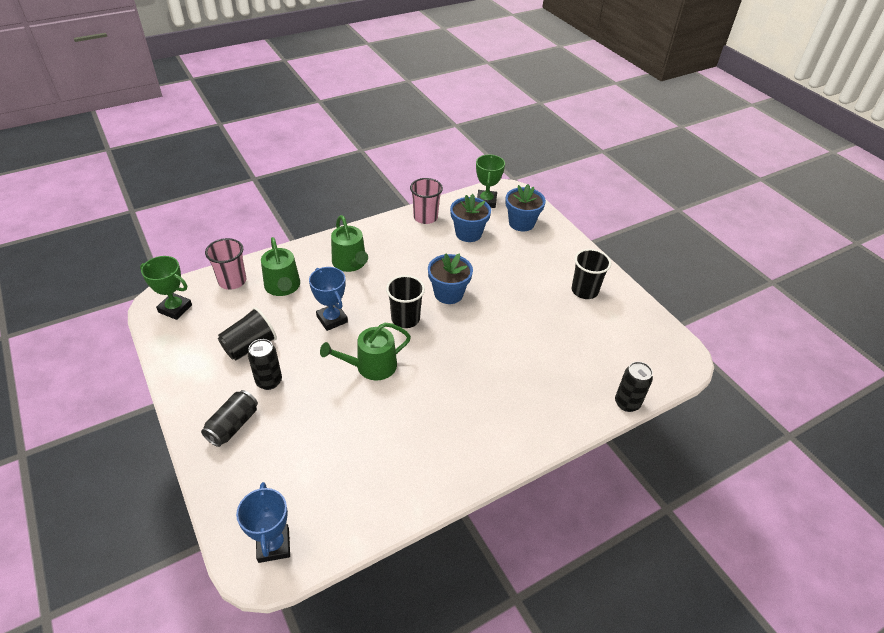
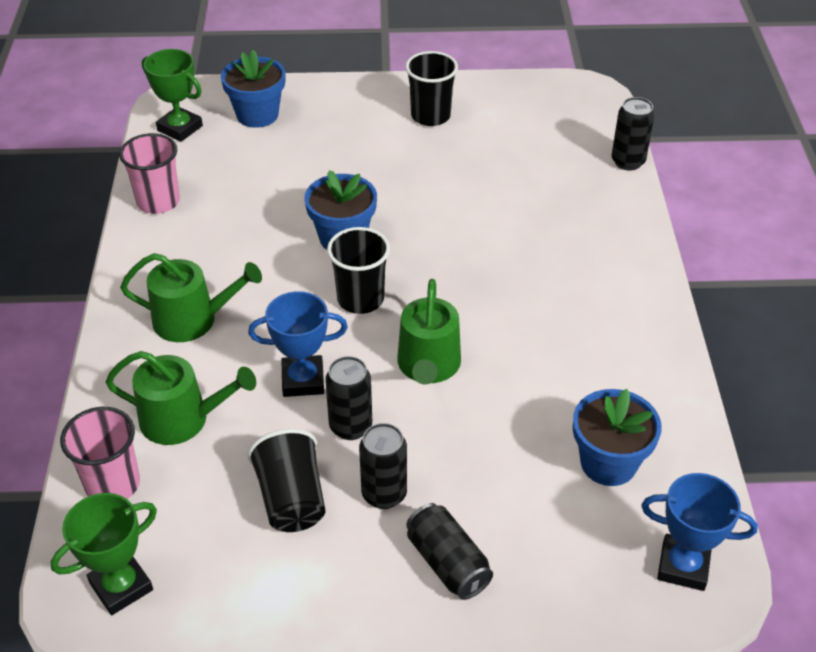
camera: 60 degrees left, 0 degrees up
(309, 350) = (350, 426): none -> black can
(468, 233) = (234, 172): blue flower pot -> blue flower pot (608, 463)

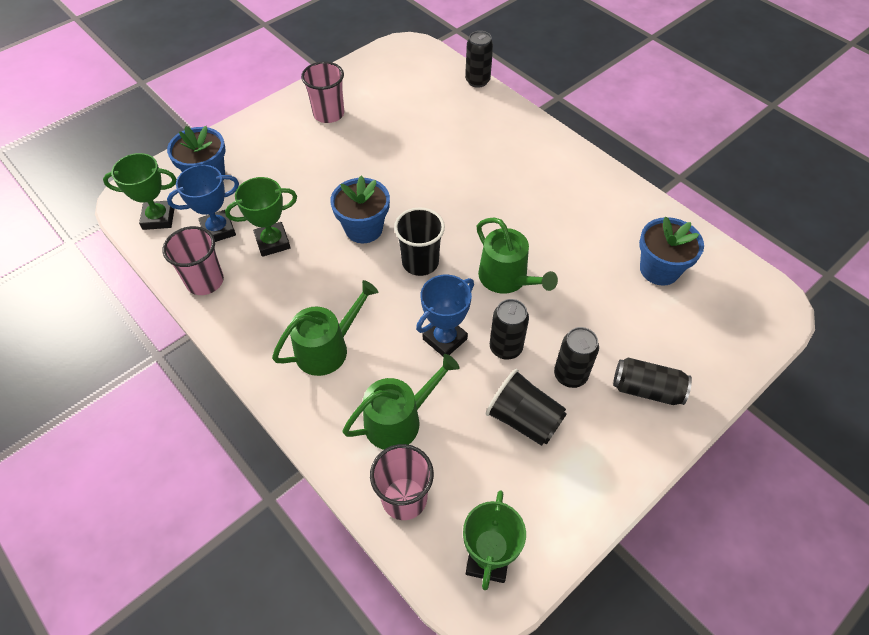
camera: 40 degrees left, 10 degrees up
(249, 202) = (272, 242): none -> green trophy
(430, 116) = (328, 114): black cup -> pink cup
(683, 566) = (752, 301): blue trophy -> blue trophy (218, 230)

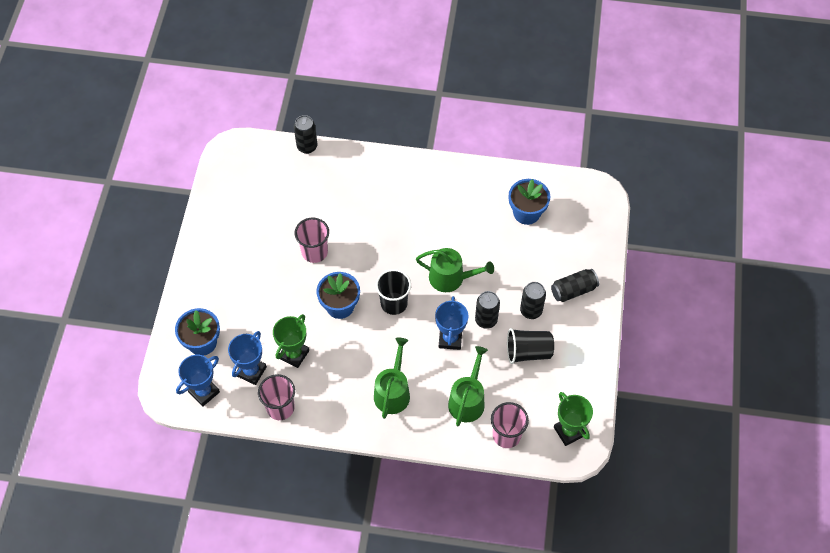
camera: 40 degrees left, 5 degrees up
(158, 218) = (204, 392): green trophy -> blue trophy
(328, 114) = (233, 240): pink cup -> pink cup (314, 252)

